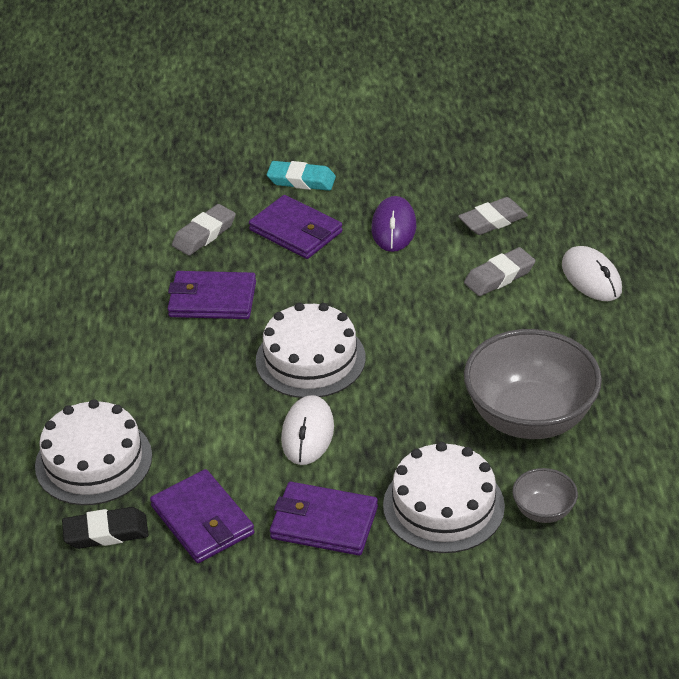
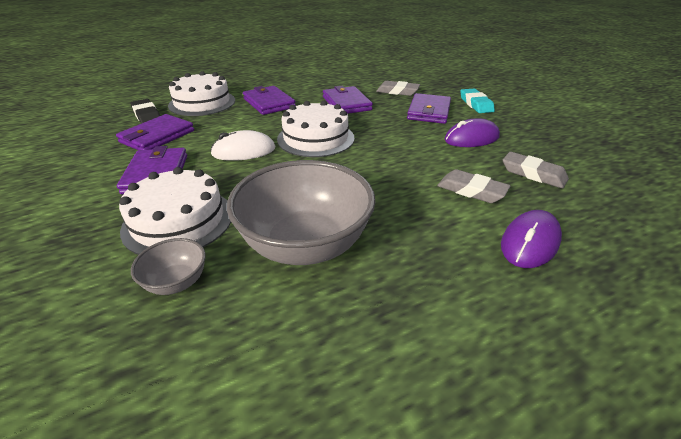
camera: 65 degrees right, 5 degrees down
(151, 382) = (269, 103): none -> purple wallet
(591, 278) = (530, 242): white mouse -> purple mouse

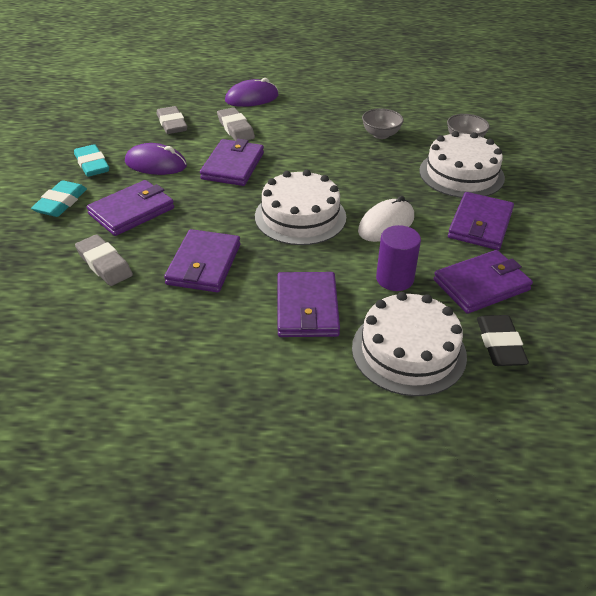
camera: 150 degrees left, 5 degrees up
(222, 125) = (394, 279): none -> purple cylinder
(244, 151) = (386, 224): white mouse -> white mouse turned 60 degrees counterclockwise
(305, 245) = (381, 135): grey bowl -> grey bowl, size x0.45
(414, 155) = (233, 166): none -> purple wallet
(510, 125) = (92, 164): none -> turquoise eraser

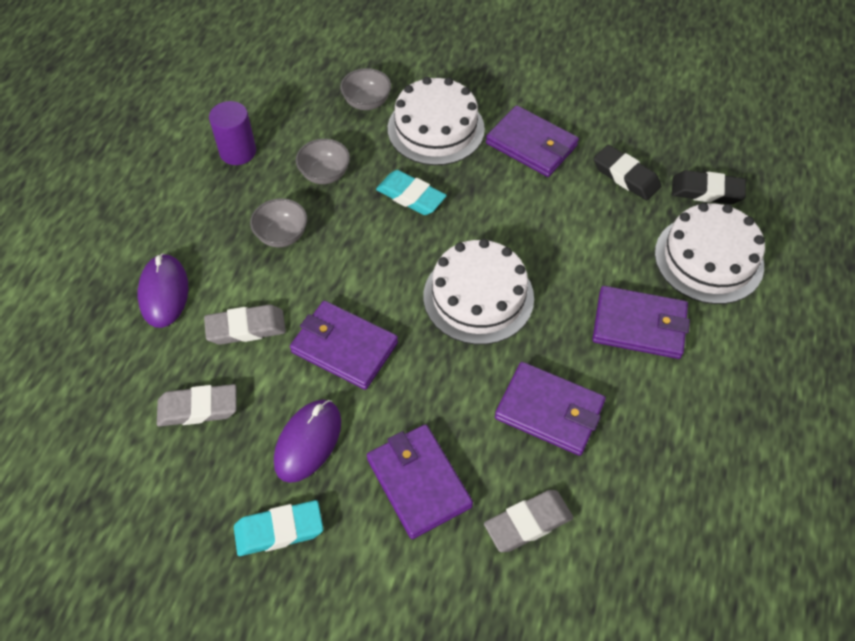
camera: 75 degrees left, 15 degrees up
(61, 203) = (372, 577): turquoise eraser -> turquoise eraser (411, 196)
(316, 128) = (282, 235): none -> grey bowl
(386, 224) = (513, 221): white mouse -> none
(394, 279) = (605, 240): purple cylinder -> purple cylinder (238, 152)
(481, 285) = (626, 176): purple wallet -> black eraser

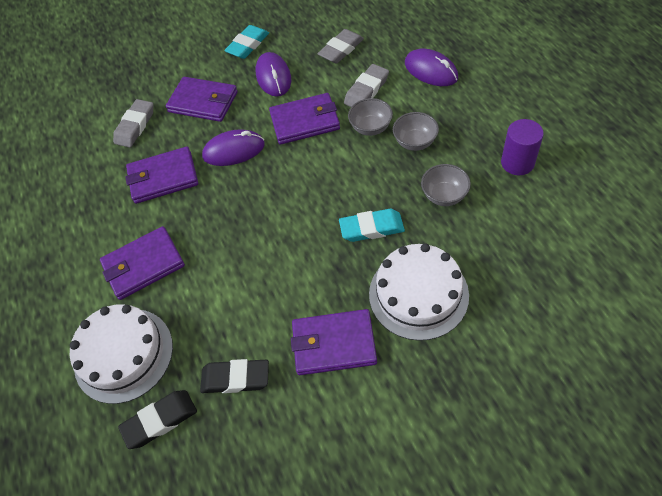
camera: 145 degrees right, 0 degrees up
(367, 102) = (494, 271): grey bowl -> grey bowl (371, 128)
(448, 378) = (234, 150): none -> purple mouse
(478, 297) = (259, 203): white cake -> none

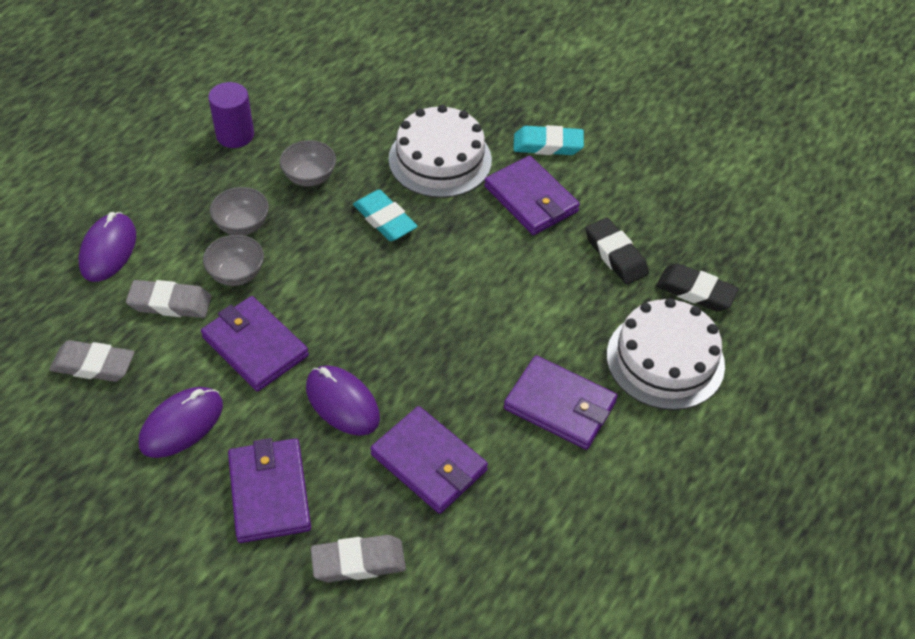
camera: 130 degrees left, 5 degrees down
(248, 45) = (119, 497): turquoise eraser -> turquoise eraser (547, 145)

